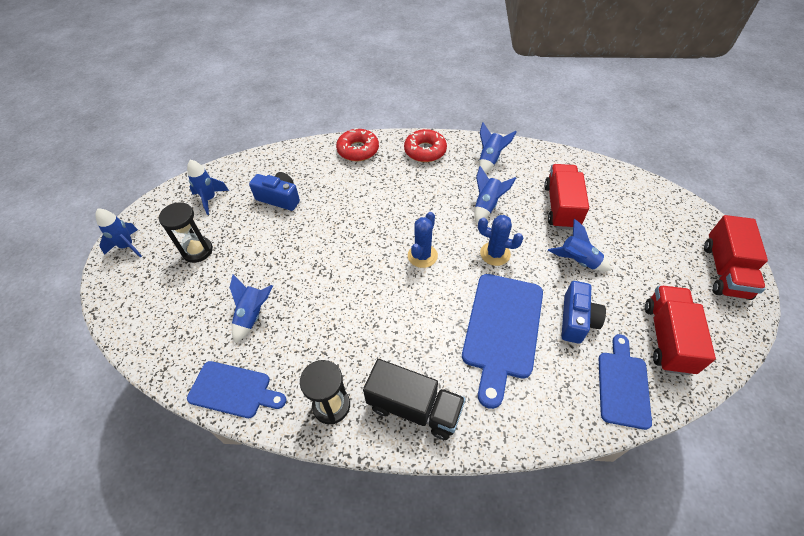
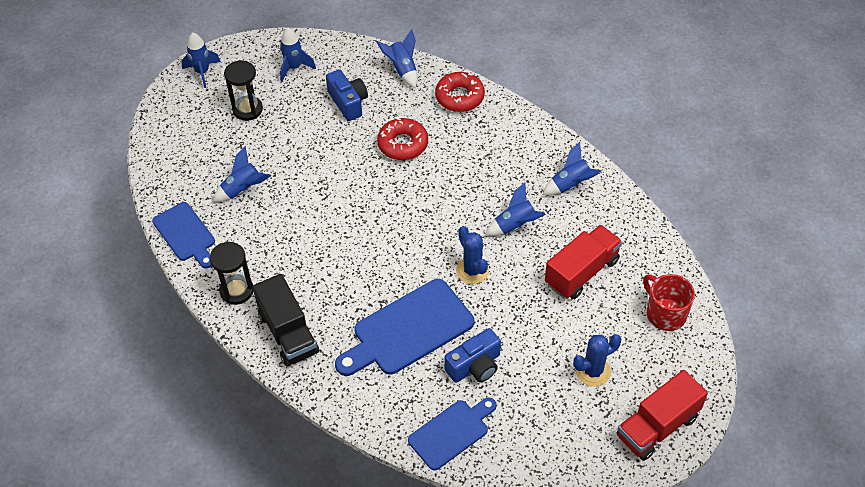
camera: 40 degrees right, 0 degrees up
(422, 256) = (411, 231): blue cactus -> blue cactus (593, 371)
(425, 151) = (520, 136): red donut -> red donut (403, 144)
(577, 261) = (535, 326): blue rocket -> blue rocket (402, 70)
(636, 198) = (665, 313): none -> red mug
(667, 338) = (531, 432): red truck -> none

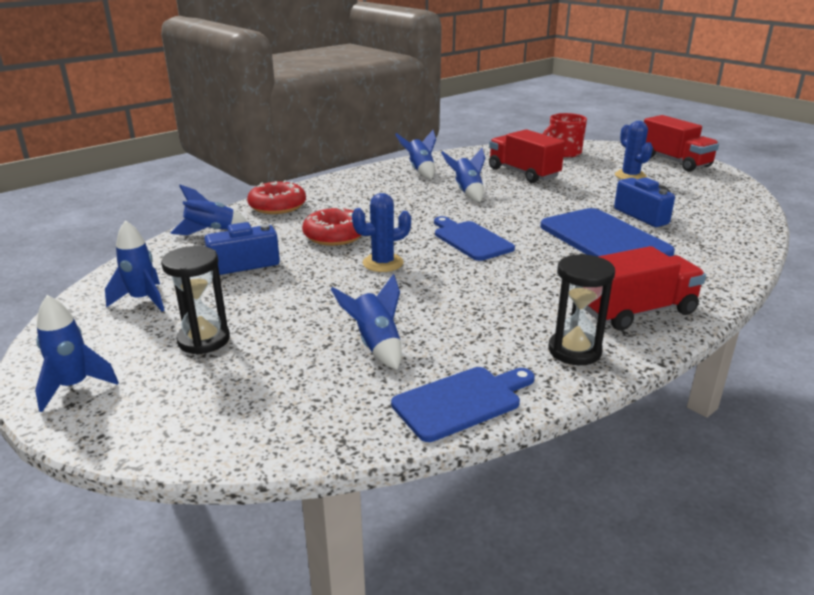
camera: 85 degrees left, 25 degrees down
(288, 333) = (638, 312): black truck -> red truck
(451, 432) = (729, 228): blue cutting board -> blue cutting board (470, 240)
(472, 270) = (524, 211): blue cactus -> blue cactus (383, 263)

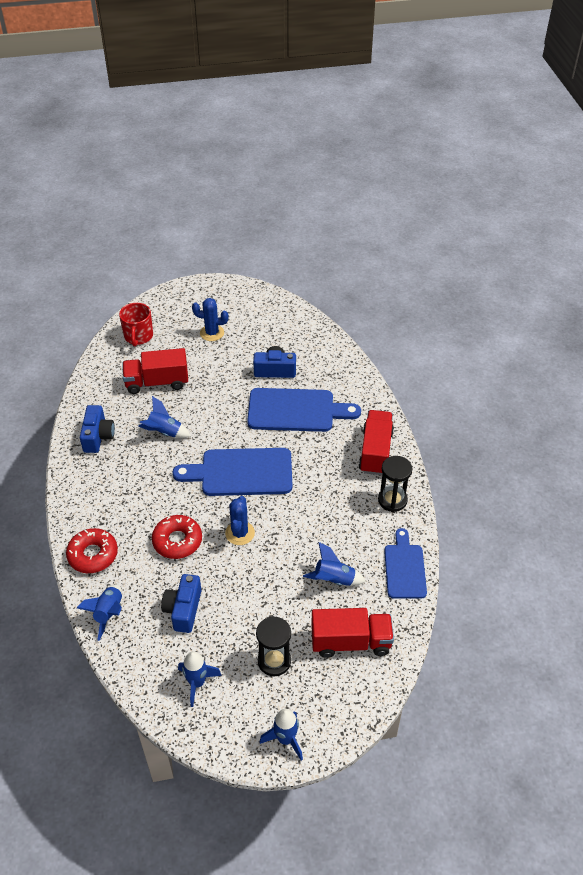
camera: 60 degrees left, 20 degrees up
(420, 171) = (98, 436): blue rocket -> blue camera
(470, 240) = (241, 472): blue cutting board -> blue cutting board, size x1.58
(674, 161) = (208, 294): red truck -> red truck (350, 642)

